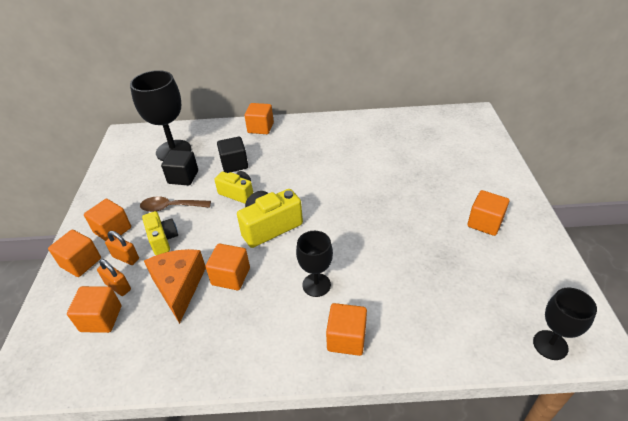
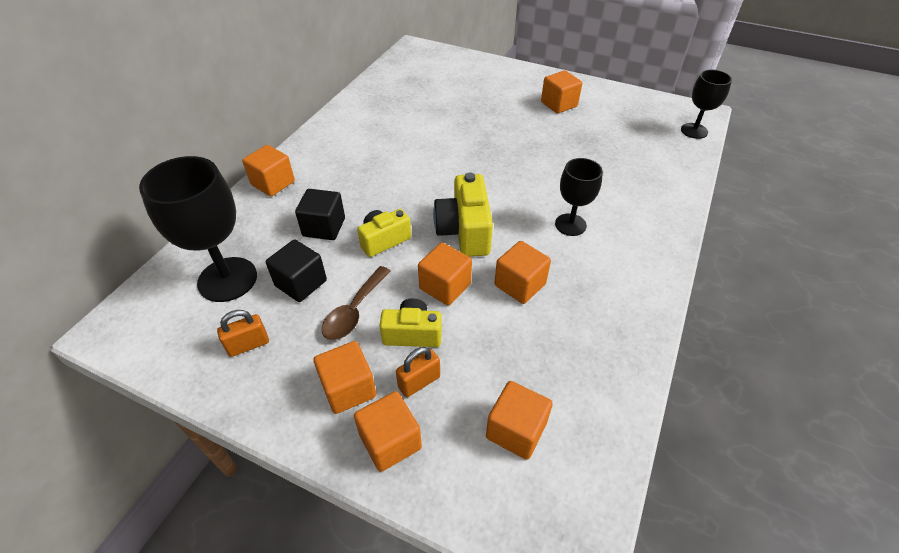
camera: 65 degrees left, 5 degrees up
(118, 286) = (469, 401): orange padlock -> orange padlock (248, 345)
(179, 287) = (508, 335): orange cheese -> none
(346, 338) = (644, 228): orange cube -> orange cube (445, 286)

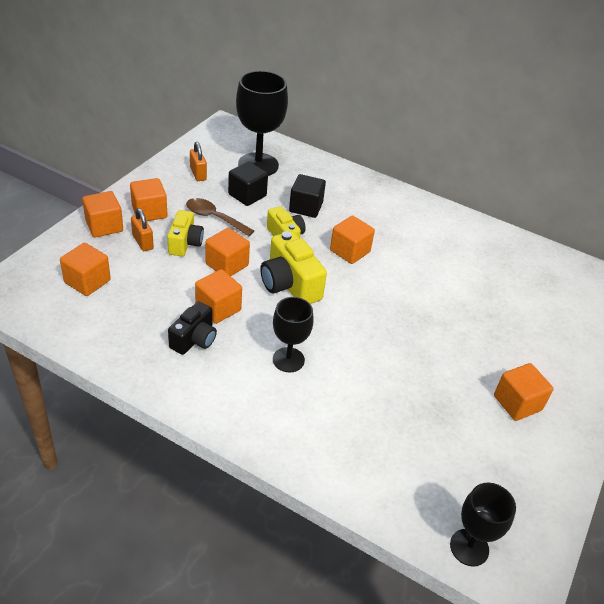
camera: 90 degrees right, 5 degrees down
(273, 183) = (363, 183): orange cube -> orange cube (350, 251)
(464, 231) = (289, 284): yellow camera -> yellow camera turned 120 degrees counterclockwise
(574, 298) = (194, 339): none -> black camera

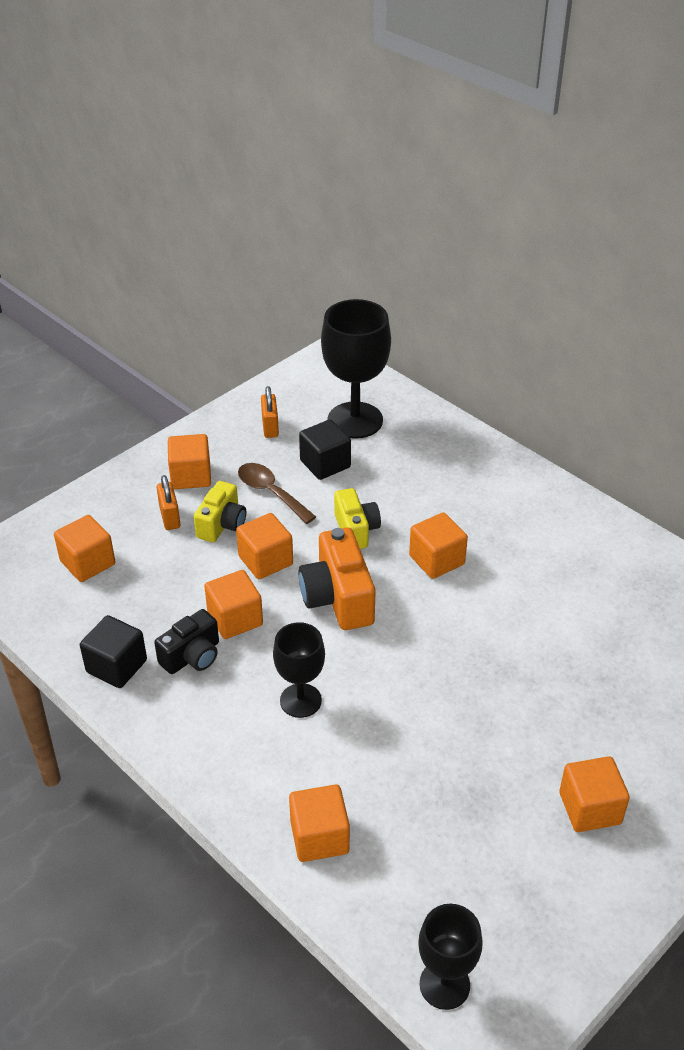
camera: 20 degrees right, 0 degrees up
(104, 226) = (129, 490): orange cube -> orange cube (319, 837)
(289, 284) = (338, 598): yellow camera -> orange camera
(306, 207) = (398, 489): black cube -> black cube (116, 666)

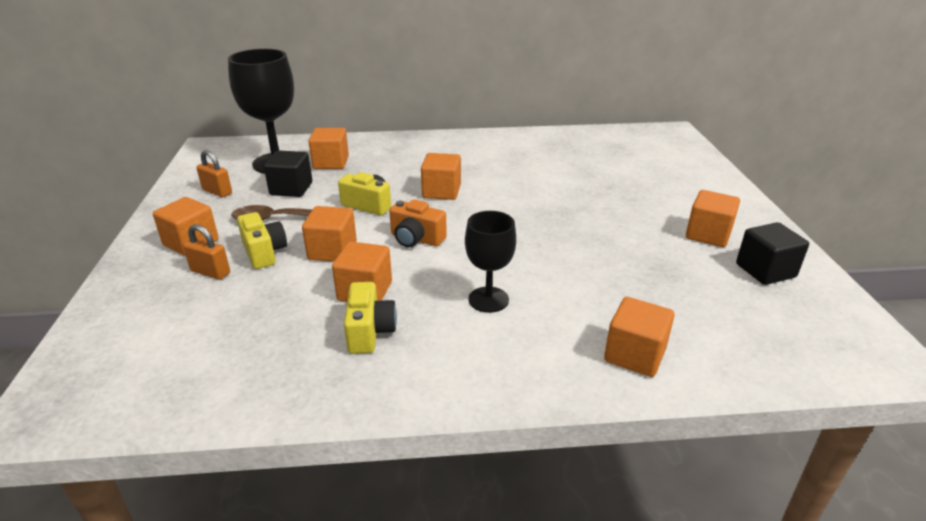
camera: 50 degrees left, 10 degrees down
(88, 563) = (173, 340): orange cube -> orange cube (331, 163)
(116, 666) = (315, 382): black cube -> black cube (765, 271)
(192, 656) = (370, 331): black camera -> yellow camera
(338, 598) = (416, 239): orange camera -> orange camera, size x0.65
(444, 984) = (827, 361): black goblet -> none

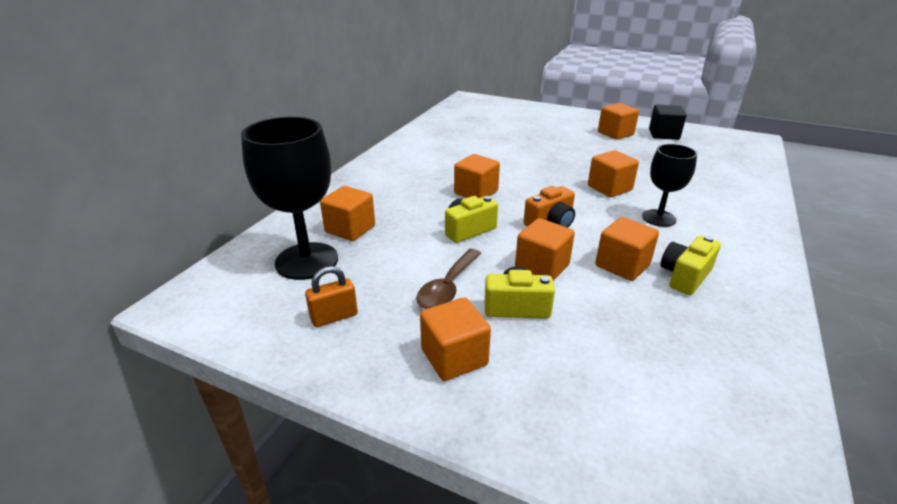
camera: 60 degrees left, 0 degrees up
(210, 272) = (534, 351): orange padlock -> none
(291, 189) = (386, 264): black cube -> none
(370, 331) = (685, 276): yellow camera -> yellow camera turned 75 degrees counterclockwise
(634, 355) = (738, 192): orange cube -> orange cube (609, 188)

